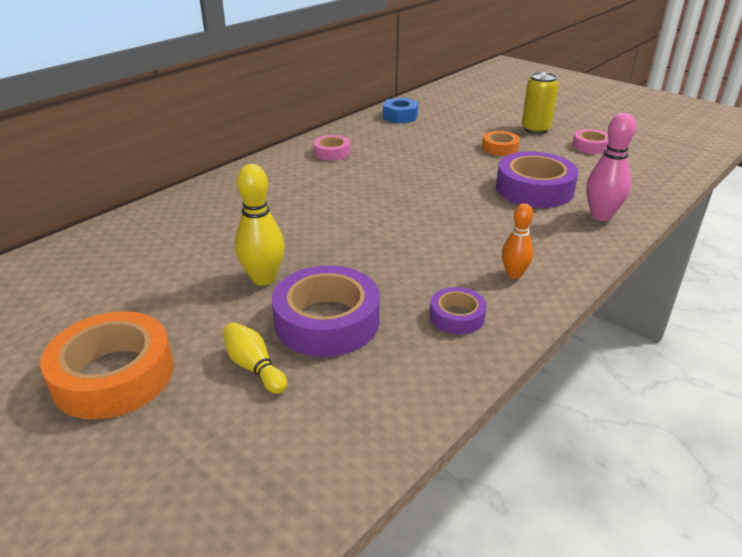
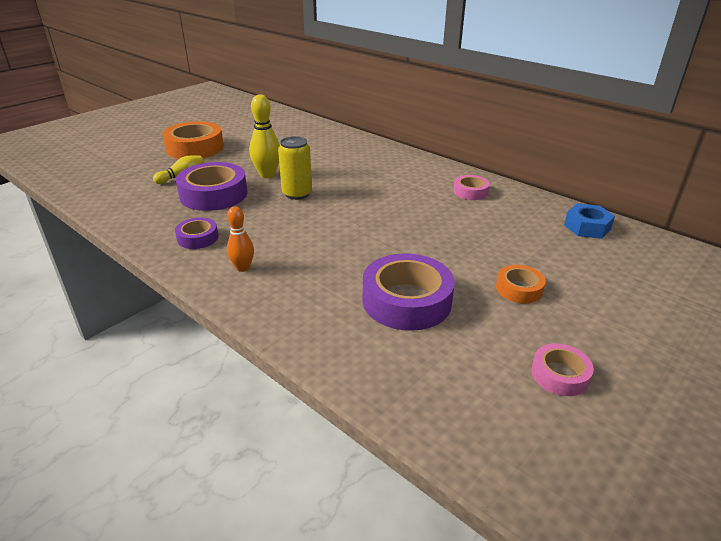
camera: 90 degrees right, 0 degrees up
(535, 129) = (603, 328): yellow can -> yellow can (297, 194)
(601, 216) = (342, 340): pink bowling pin -> none

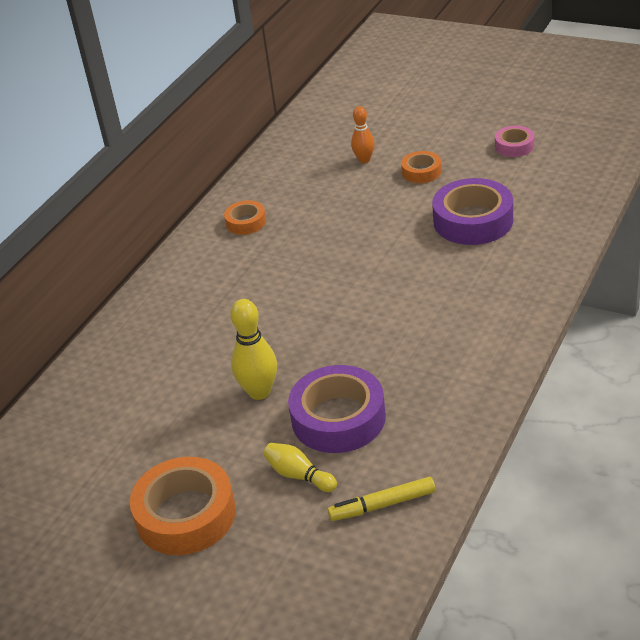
camera: 100 degrees left, 5 degrees up
(125, 196) = (382, 505): none -> yellow marker
(198, 238) = (447, 383): purple tape -> none
(243, 268) = (483, 327): orange bowling pin -> orange bowling pin (364, 160)
(297, 194) = (305, 346): yellow can -> none
(470, 192) = (246, 222): pink tape -> orange tape
(587, 227) = (296, 149): blue nut -> none

